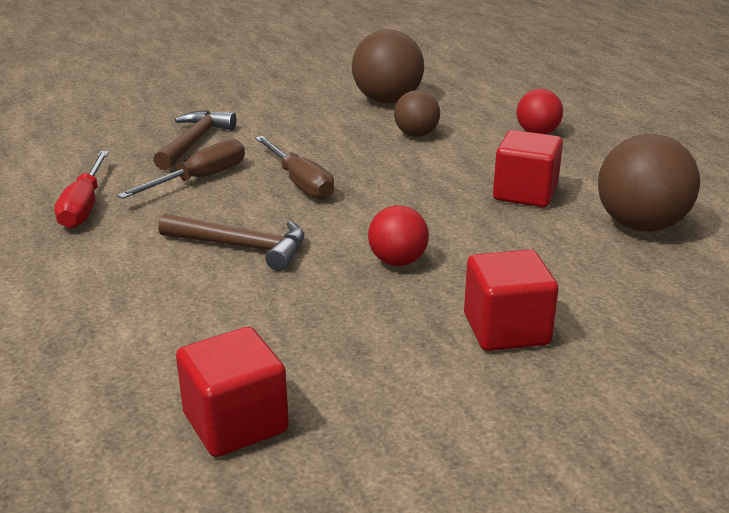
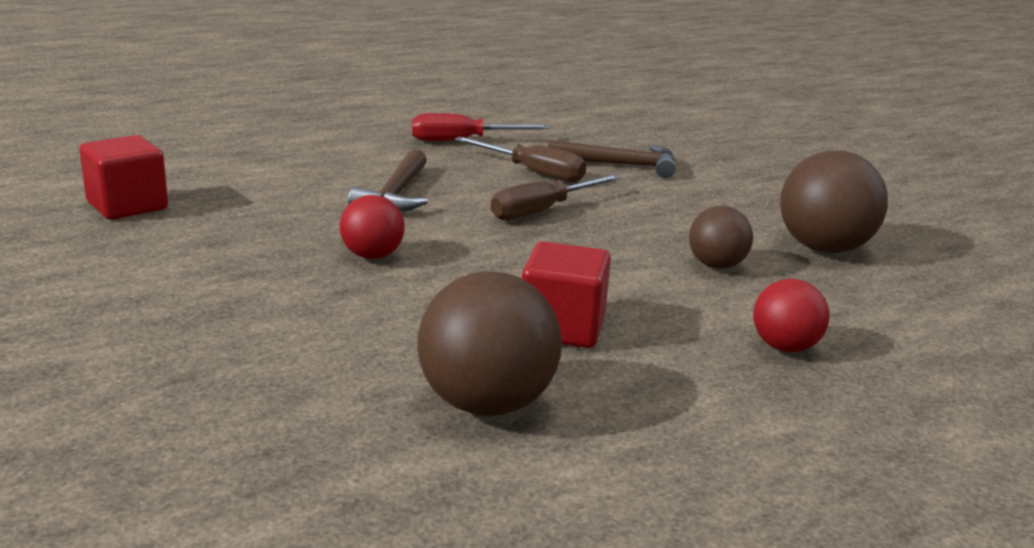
camera: 80 degrees right, 5 degrees down
(506, 329) = (233, 303): red cube -> none

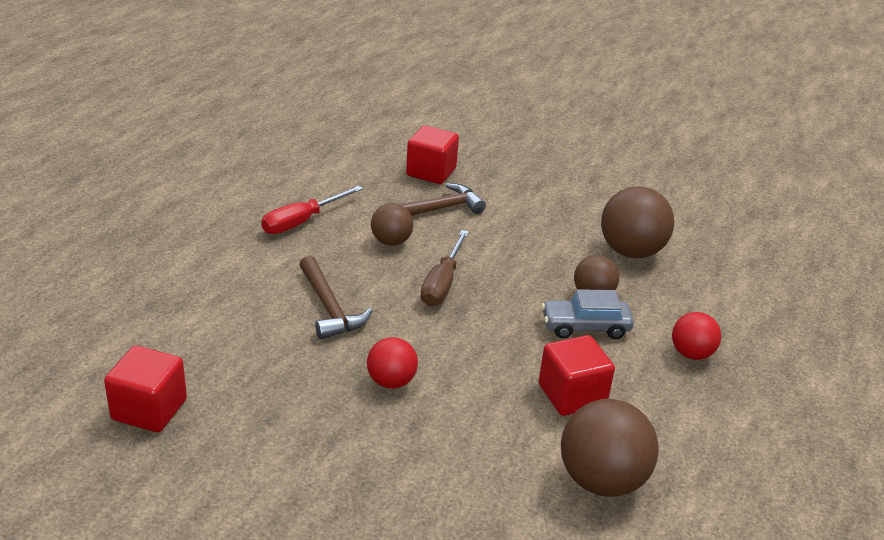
camera: 35 degrees left, 10 degrees up
(533, 172) = (391, 242): brown screwdriver -> brown ball
(654, 142) = (431, 172): none -> red cube
(666, 285) = (585, 327): none -> grey car

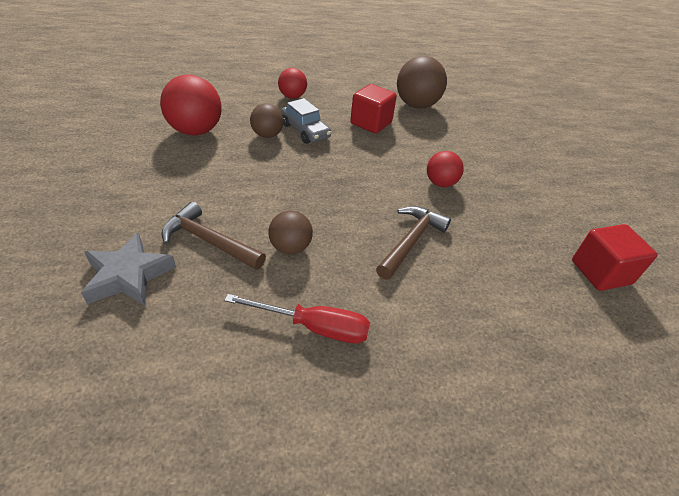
camera: 125 degrees left, 10 degrees up
(431, 172) = (128, 275): red cube -> grey star
(442, 283) = (321, 198): brown screwdriver -> none
(631, 252) = (196, 131): brown ball -> red ball

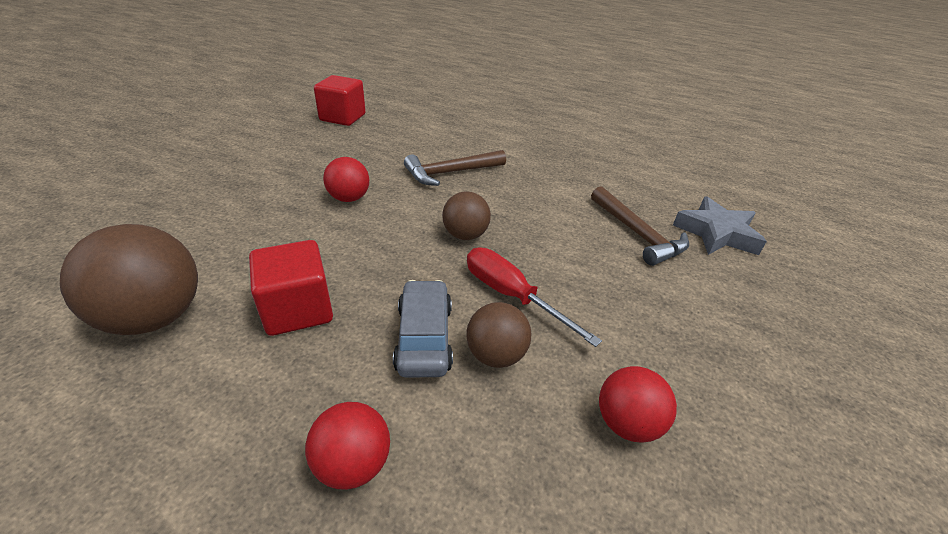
camera: 145 degrees left, 5 degrees down
(196, 131) = (626, 423): red ball -> red ball, size x0.59
(290, 247) = (561, 204): brown ball -> brown ball (465, 235)
(314, 327) = (573, 161): red screwdriver -> red screwdriver (512, 296)

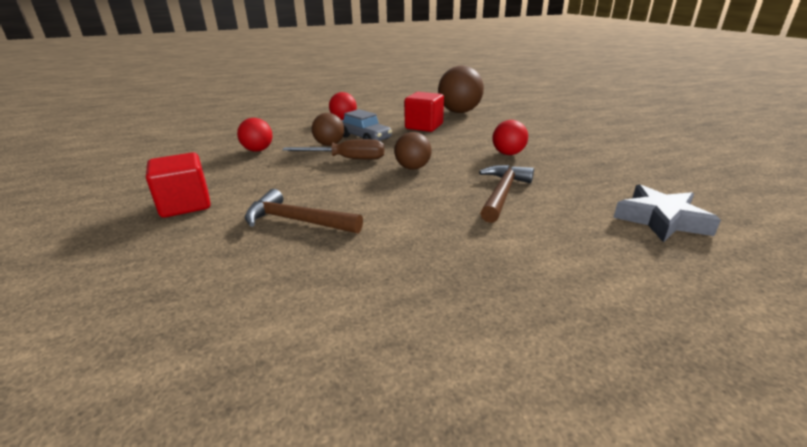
camera: 140 degrees right, 10 degrees down
(342, 117) = (692, 189): red cube -> red cube (185, 205)
(512, 296) = (347, 159): red screwdriver -> brown screwdriver
(716, 233) = (215, 259): grey star -> grey star (661, 219)

